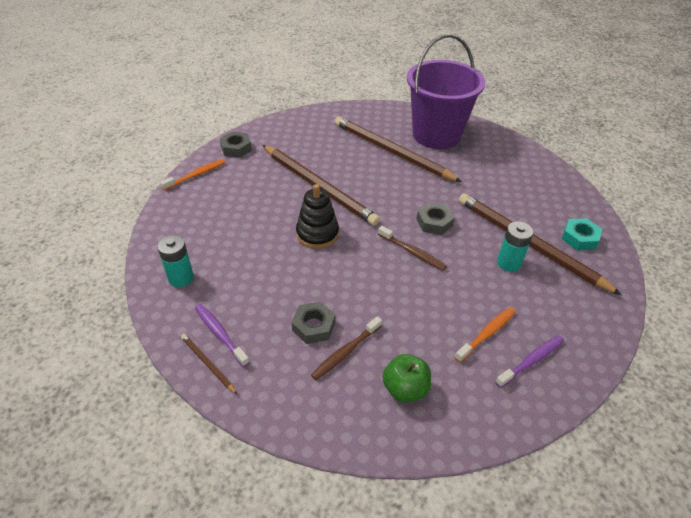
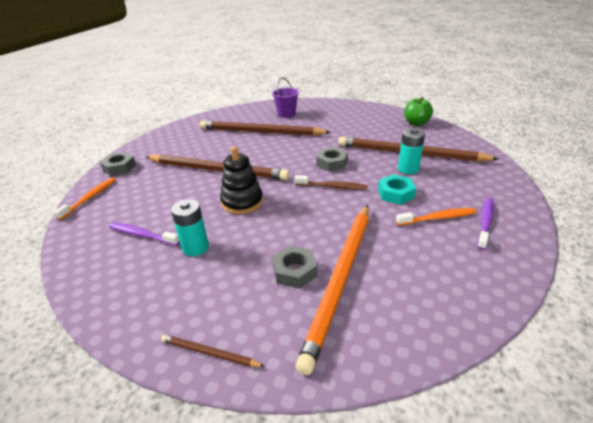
camera: 25 degrees left, 10 degrees down
(181, 278) = (125, 286): turquoise battery -> turquoise battery (195, 247)
(220, 334) = (204, 318): purple toothbrush -> purple toothbrush (142, 235)
(346, 352) = (340, 279): brown toothbrush -> orange pencil
(405, 389) = (416, 284): green apple -> green apple (416, 123)
(436, 135) = (286, 114): purple bucket -> purple bucket, size x0.44
(486, 334) = (437, 218): orange toothbrush -> orange toothbrush turned 60 degrees clockwise
(579, 238) = (438, 140): turquoise nut -> turquoise nut (395, 194)

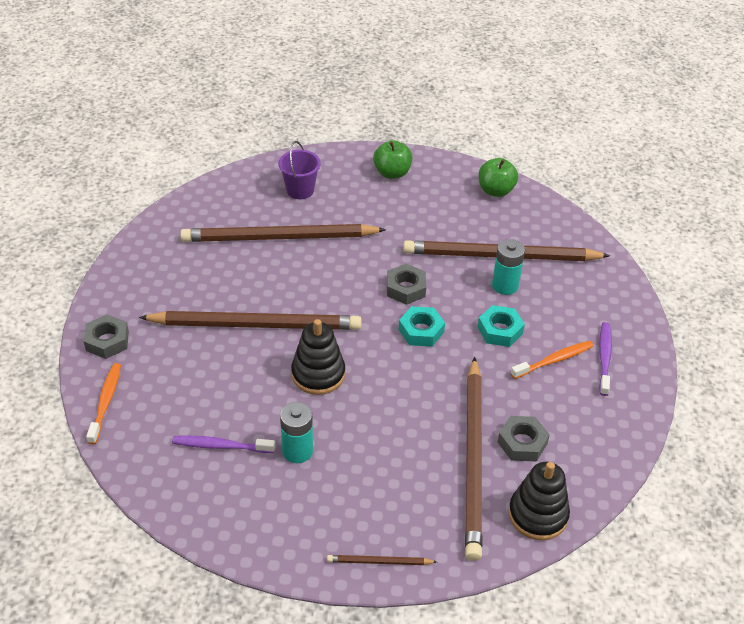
camera: 20 degrees left, 10 degrees up
(294, 271) = (423, 459): grey nut -> grey nut (522, 443)
(332, 187) = (421, 331): brown toothbrush -> turquoise nut
(340, 279) = (473, 459): orange pencil -> brown pencil
(348, 111) = (392, 173): none -> green apple
(389, 342) = (538, 515): none -> black stacking toy

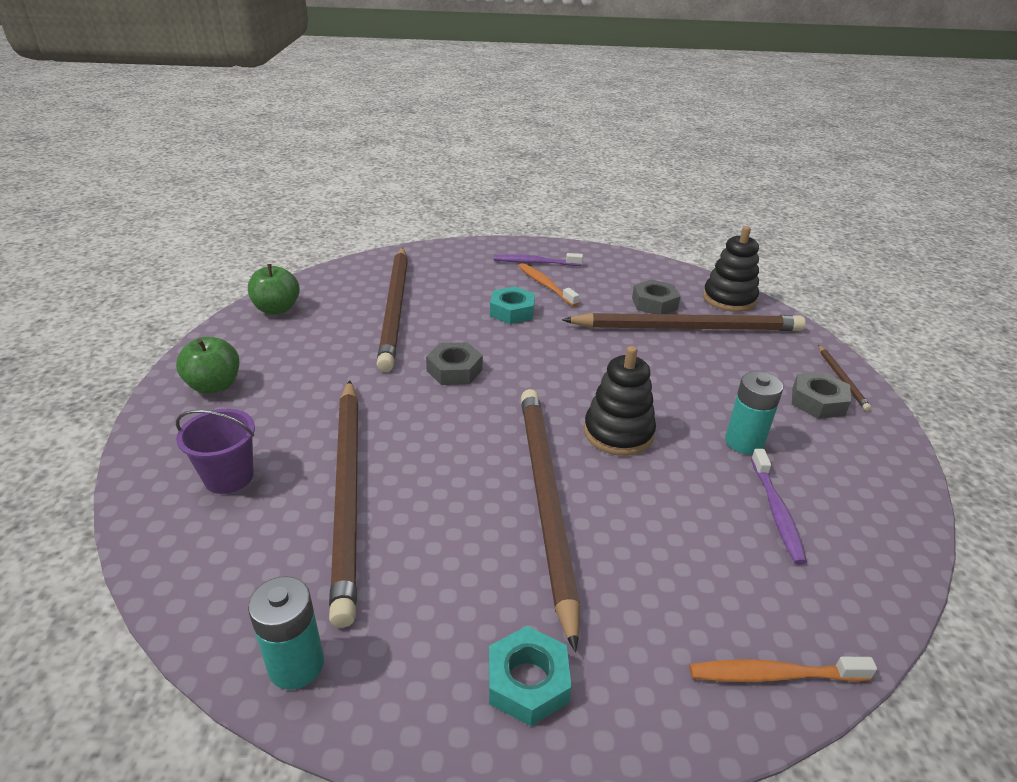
camera: 95 degrees left, 10 degrees down
(107, 341) = (635, 706): grey nut -> grey nut (818, 401)
(421, 331) = (524, 358): turquoise nut -> turquoise nut (527, 682)
(505, 285) = (443, 307): turquoise battery -> turquoise battery (296, 665)

